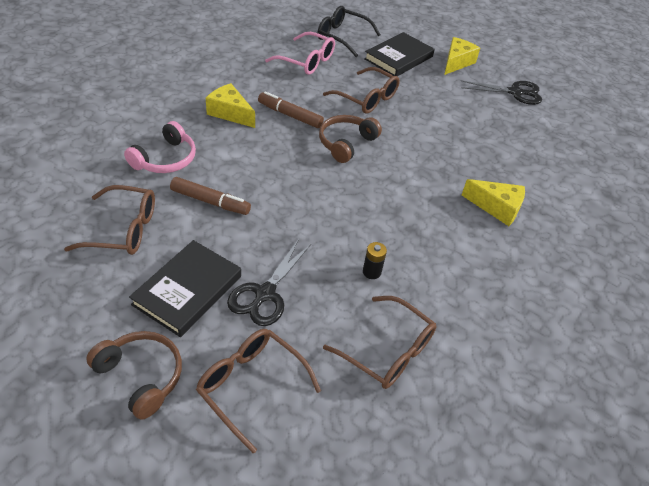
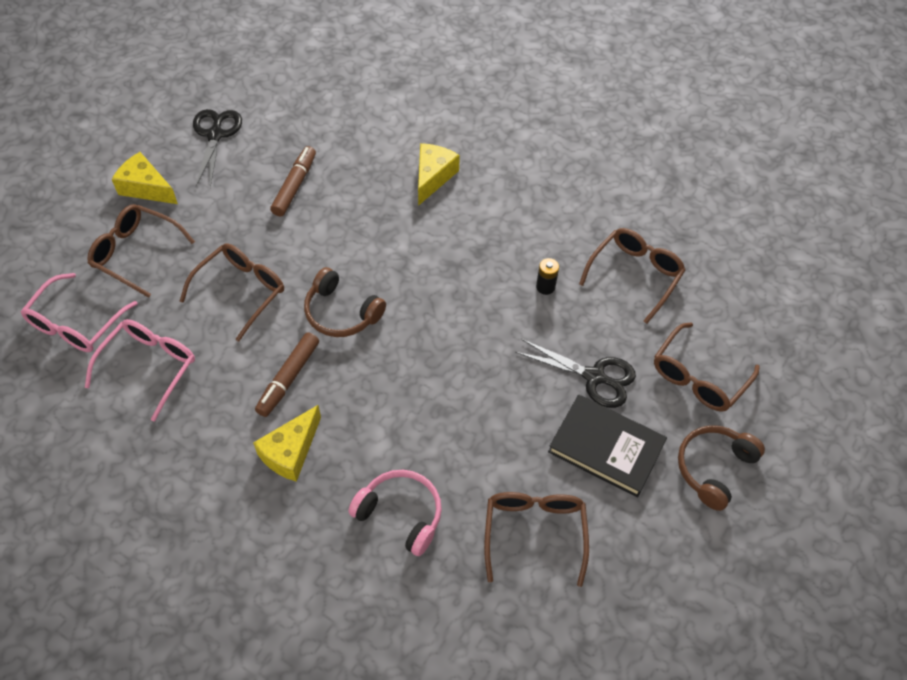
camera: 90 degrees left, 10 degrees up
(210, 201) = (471, 448): brown marker -> brown marker (294, 186)
(342, 37) = (76, 324): black glasses -> pink glasses
(398, 58) = (135, 253): black book -> brown glasses

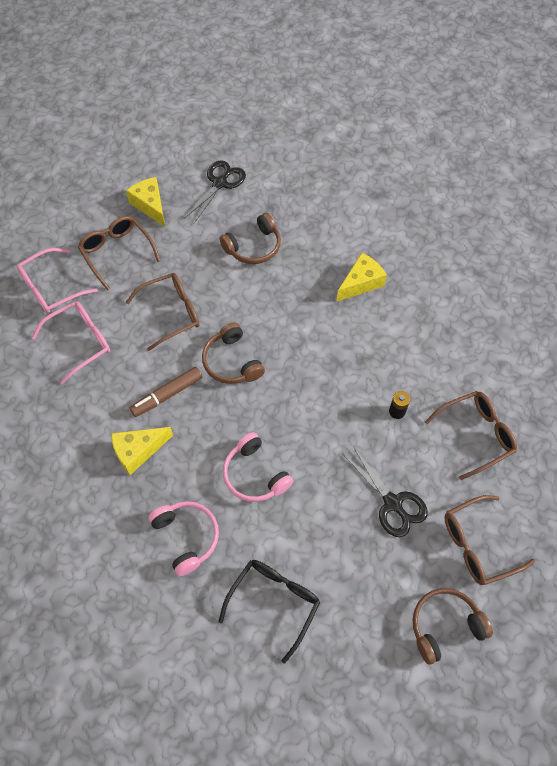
camera: 30 degrees right, 5 degrees up
(294, 186) = (254, 247): brown marker -> brown headphones
(436, 416) = (254, 475): none -> pink headphones
(534, 532) = (274, 602): brown glasses -> black glasses
(606, 447) = (368, 564): black book -> none

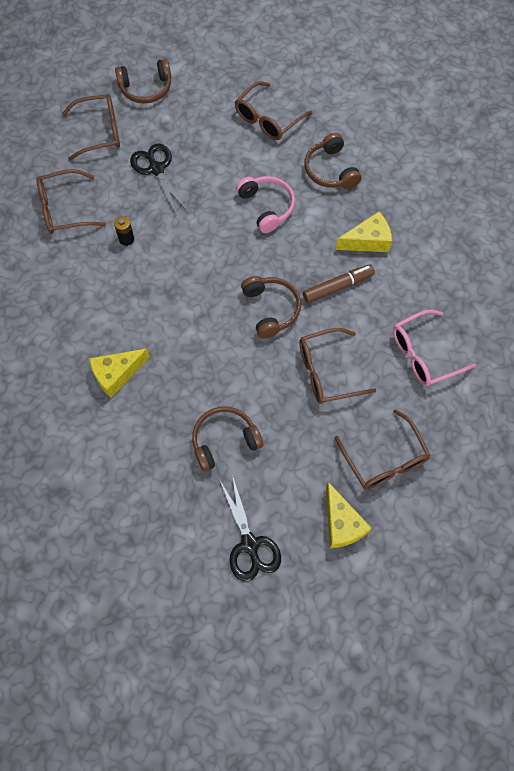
camera: 170 degrees left, 5 degrees up
(51, 288) = (459, 424): pink glasses -> none
(187, 537) = (330, 170): pink headphones -> brown headphones
(220, 183) = (249, 544): black scissors -> black scissors turned 60 degrees counterclockwise
(274, 602) = (268, 119): black glasses -> brown glasses

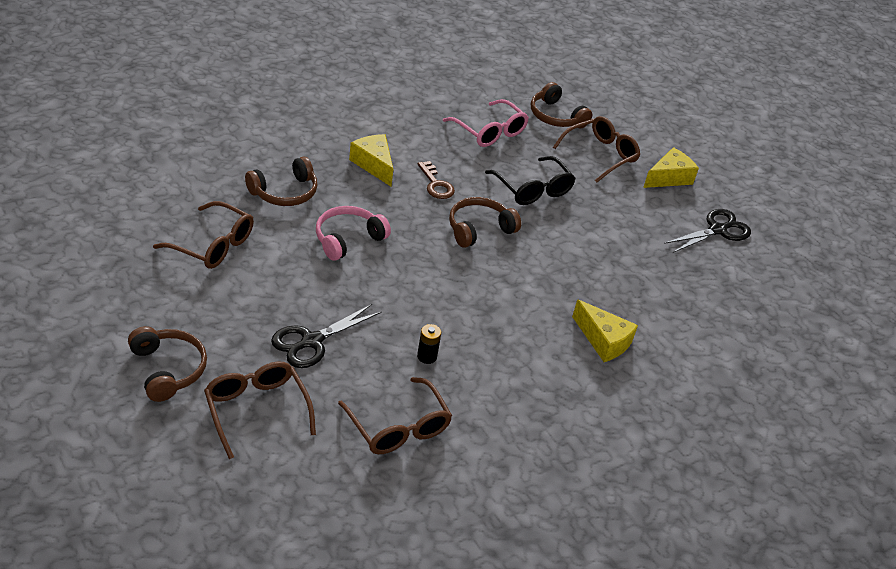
camera: 110 degrees left, 25 degrees down
(224, 440) = (633, 253): brown headphones -> brown headphones (555, 116)
(327, 372) = (533, 189): brown glasses -> black glasses
(337, 287) = (436, 184): brown marker -> brown key

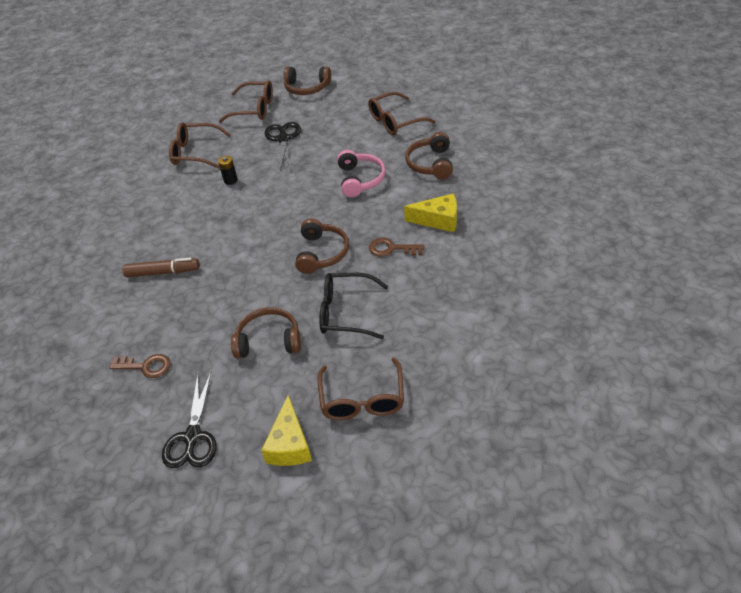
camera: 135 degrees right, 5 degrees up
(490, 132) = (447, 320): pink glasses -> none
(555, 116) = (448, 393): brown headphones -> brown headphones (268, 340)
(603, 341) = (162, 272): yellow cheese -> brown marker
(700, 291) = (146, 366): none -> brown key

